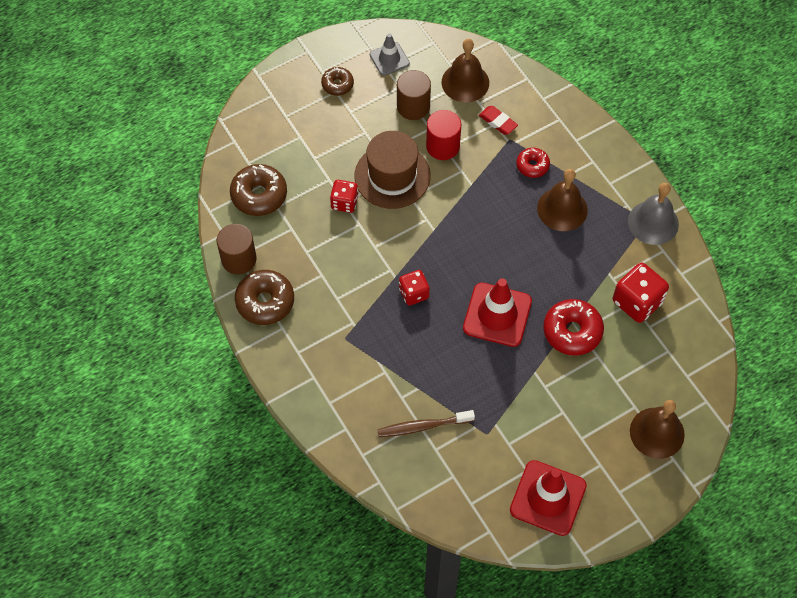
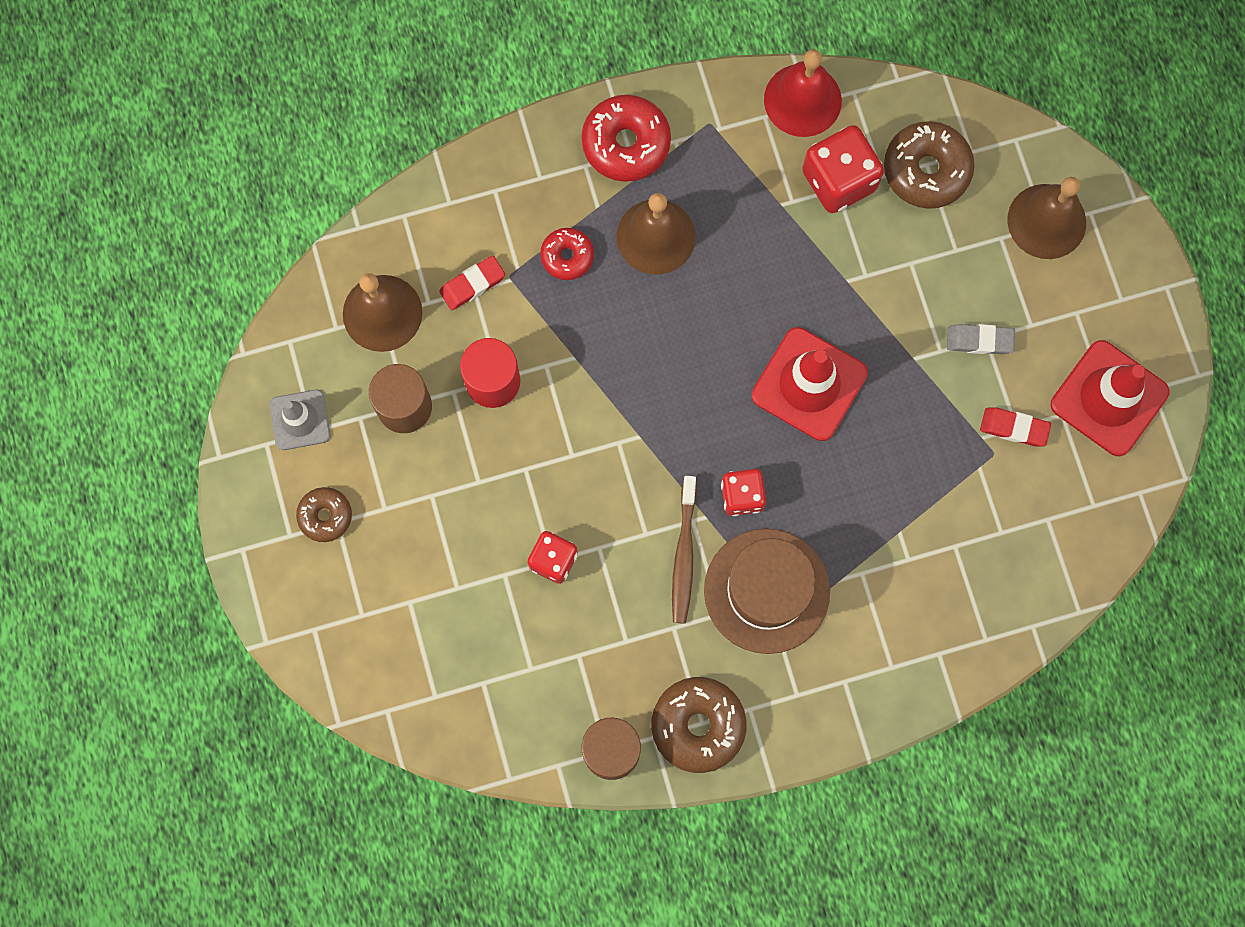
camera: 75 degrees left, 15 degrees up
(259, 195) = (502, 692): brown donut -> brown donut (926, 170)
(392, 176) = (525, 474): brown hat -> brown hat (766, 591)
(423, 426) = (962, 540): brown toothbrush -> brown toothbrush (684, 554)
(508, 442) = (1014, 428): none -> red eraser
(560, 408) = (979, 340): none -> grey eraser
(572, 331) = (863, 286): red donut -> red donut (626, 143)
(653, 222) = (714, 114): grey bell -> none
(682, 269) = (802, 100): none -> red bell

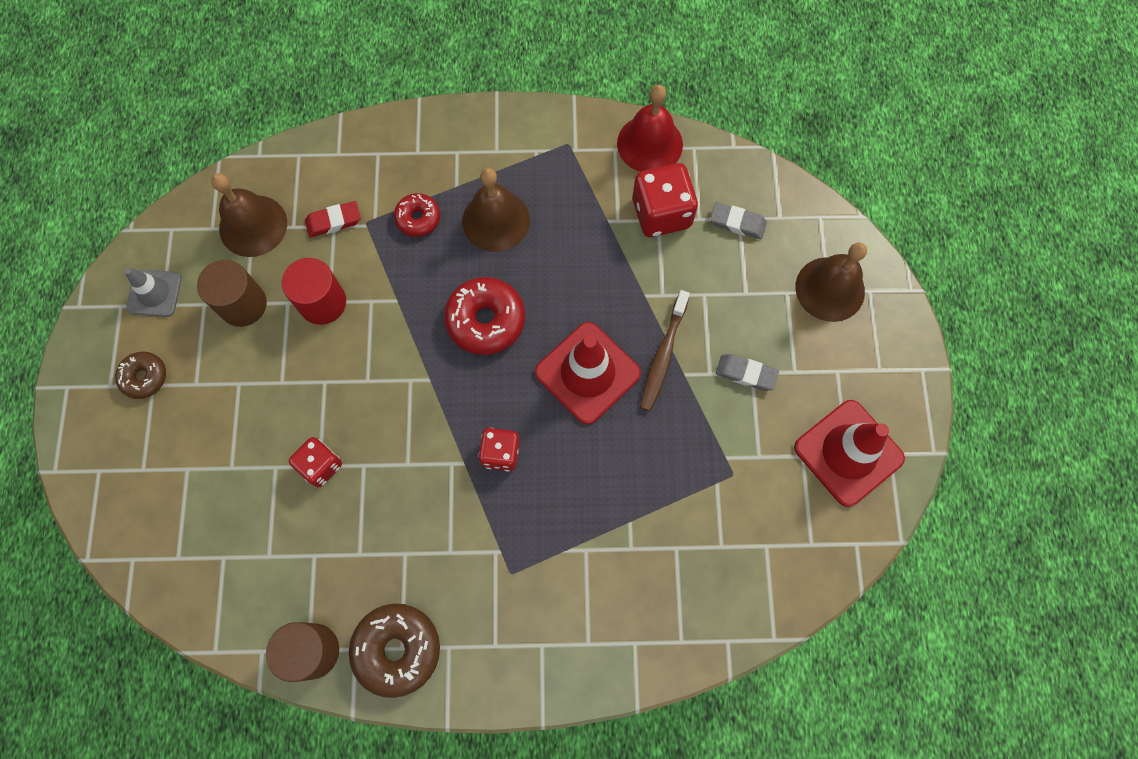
camera: 15 degrees right, 5 degrees down
(626, 143) = (495, 143): red donut -> red donut (486, 320)
(684, 554) = (434, 490): brown toothbrush -> brown toothbrush (663, 355)
(766, 591) = (496, 543): brown hat -> none
(926, 170) = (737, 223): brown donut -> grey eraser
(1014, 428) = (756, 457): red eraser -> none

